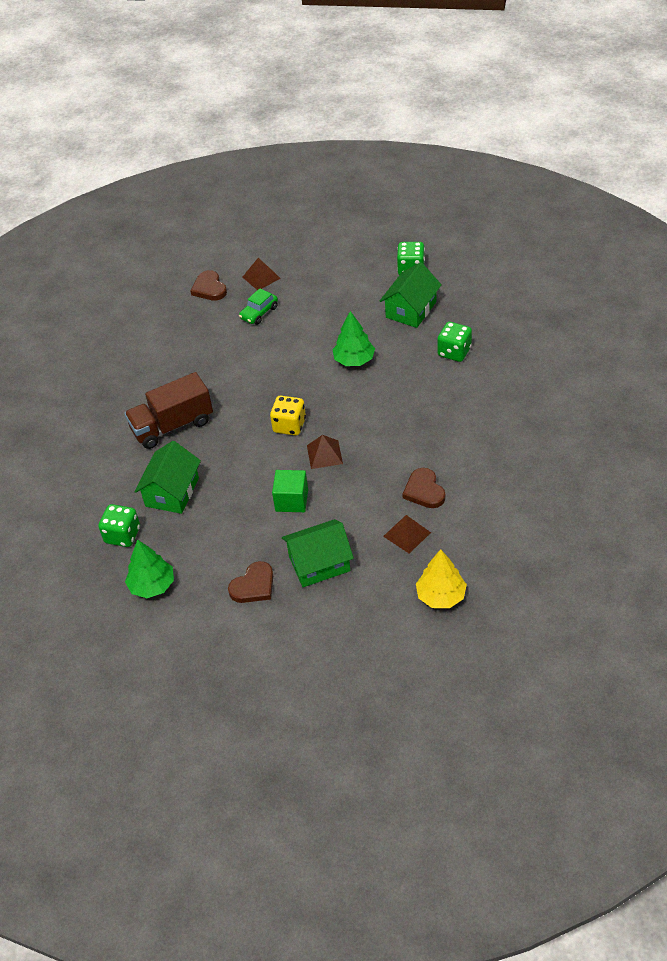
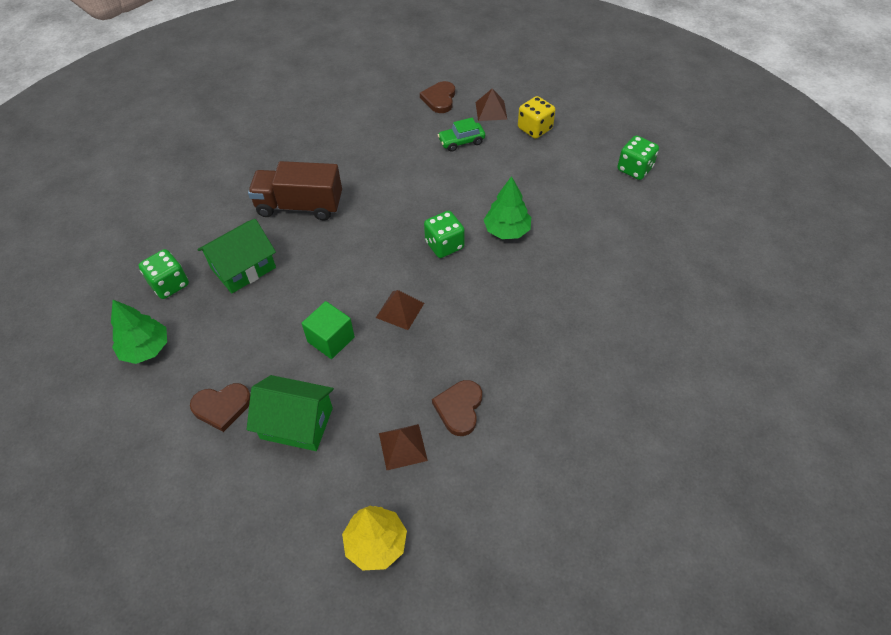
camera: 30 degrees right, 5 degrees up
(289, 425) = (394, 262): yellow dice -> yellow dice (535, 128)
(411, 309) = (602, 209): green house -> none
(454, 352) = (610, 275): green dice -> green dice (444, 245)

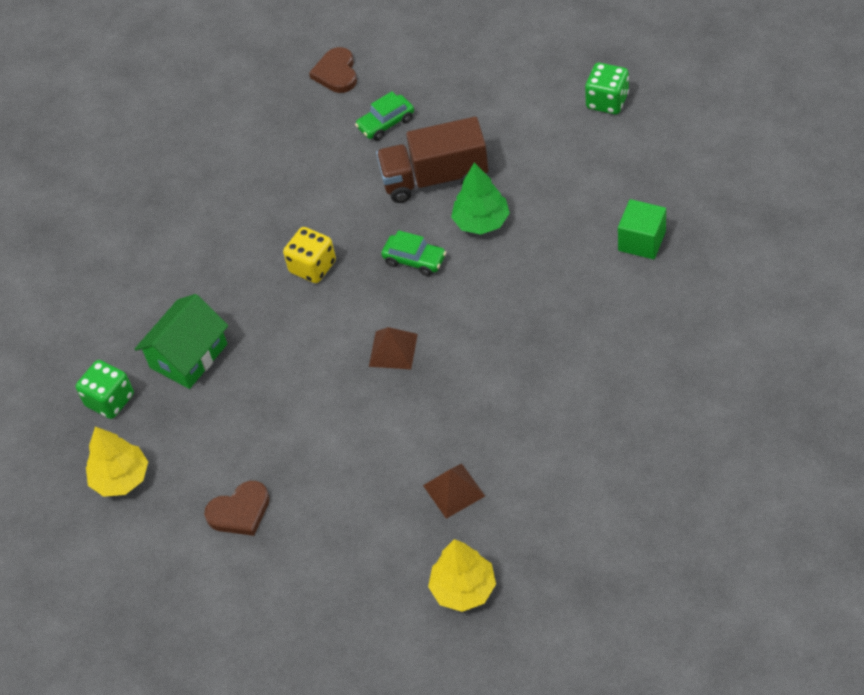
camera: 10 degrees left, 0 degrees up
(146, 348) = (121, 478): green tree -> yellow tree
(296, 423) = (330, 502): green house -> none
(300, 206) = (221, 262): brown truck -> brown truck (435, 178)
(331, 339) = (328, 405): green cube -> green cube (642, 241)
(444, 245) = (415, 260): green dice -> green car
(459, 408) = (499, 434): brown heart -> none
(491, 110) = (407, 71): brown pyramid -> none
(535, 128) = (470, 81): yellow dice -> yellow dice (312, 267)

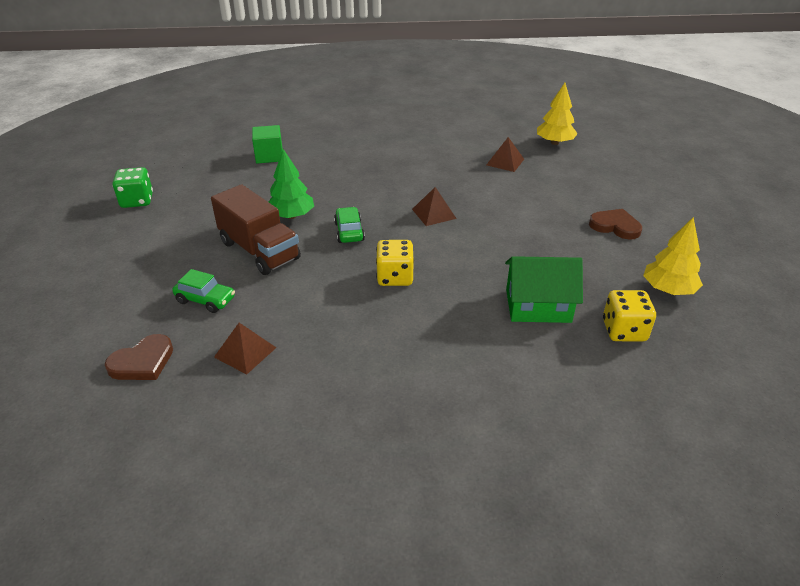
camera: 130 degrees left, 15 degrees down
(110, 400) = (624, 330): green dice -> yellow dice
(298, 134) = (245, 352): none -> brown pyramid

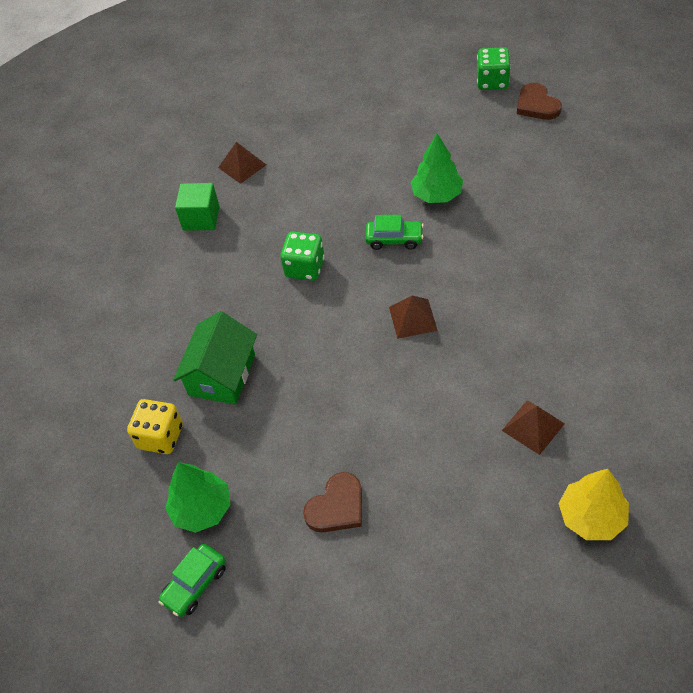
camera: 110 degrees right, 15 degrees up
(142, 362) = (254, 113): brown heart -> brown heart (537, 105)
(206, 300) = (315, 140): green car -> green car (195, 584)
(259, 250) = (379, 171): brown truck -> none
(269, 156) = (580, 176): green cube -> green cube (201, 218)
(395, 277) = (305, 268): yellow dice -> green dice
(668, 289) = (202, 509): yellow tree -> green tree

